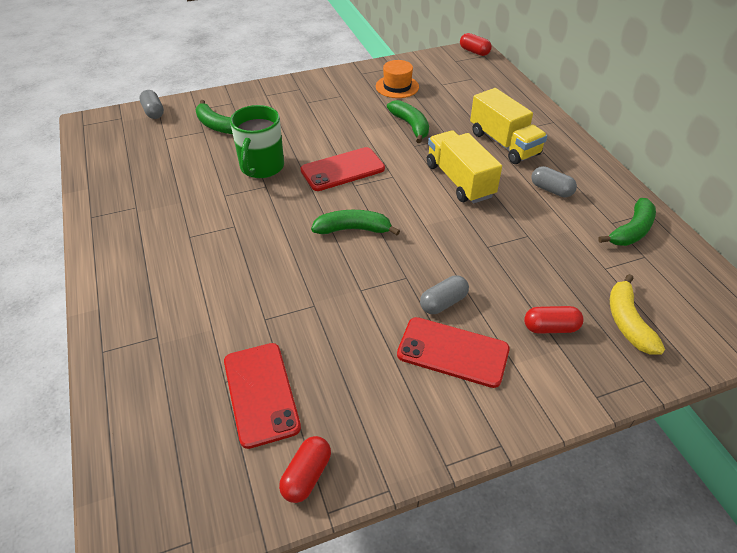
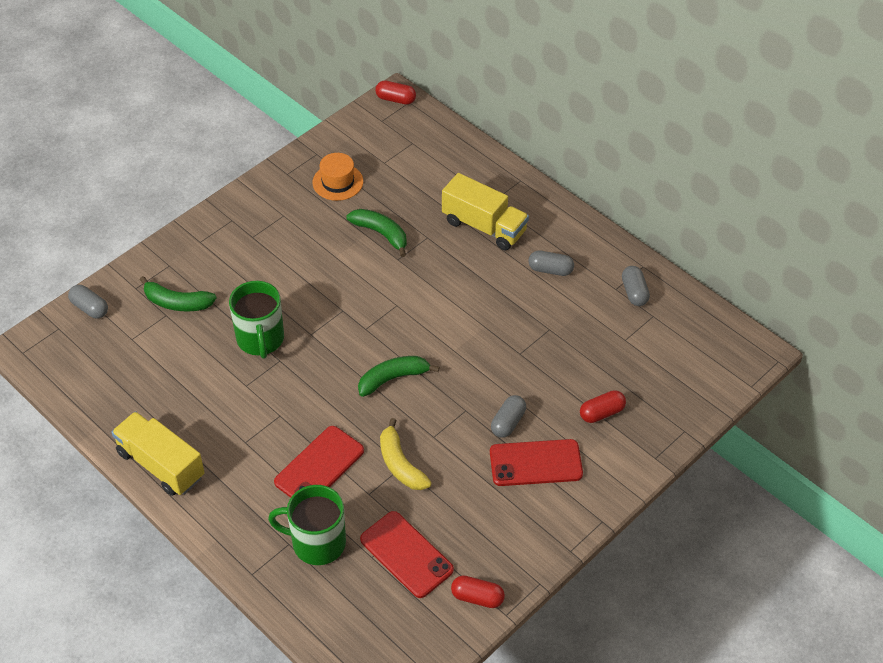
camera: 25 degrees left, 5 degrees up
(183, 346) = (317, 543): none -> green mug
(306, 475) = (477, 597): red capsule -> red capsule turned 75 degrees counterclockwise
(342, 169) = (343, 314): red phone -> red phone (319, 466)
(459, 180) = (462, 288): yellow truck -> yellow truck (161, 465)
(627, 322) = (658, 385): yellow banana -> yellow banana (400, 464)
(631, 231) = (634, 292): green banana -> grey capsule

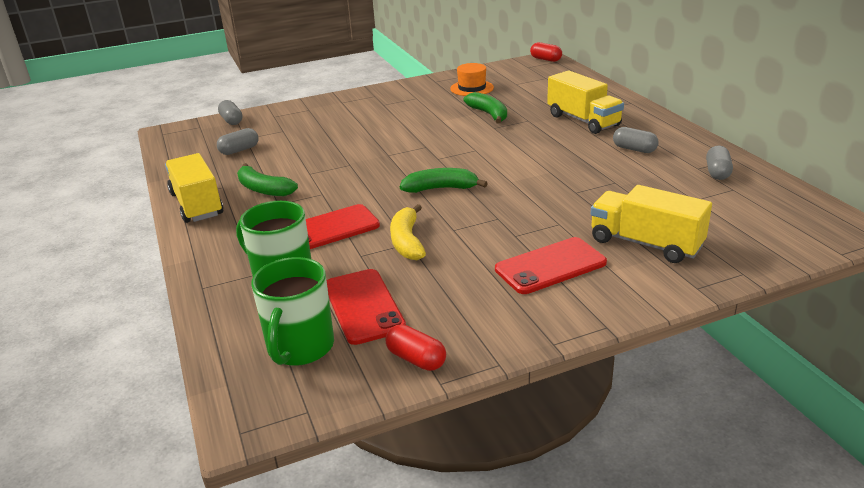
camera: 25 degrees right, 20 degrees down
(177, 303) = (297, 126): green banana -> green banana (263, 189)
(260, 339) = (344, 152): green mug -> green mug (300, 347)
(508, 422) = (537, 233): grey capsule -> grey capsule (239, 150)
(535, 463) = (550, 266): red phone -> red phone turned 45 degrees counterclockwise
(601, 413) = (645, 243): red capsule -> yellow truck

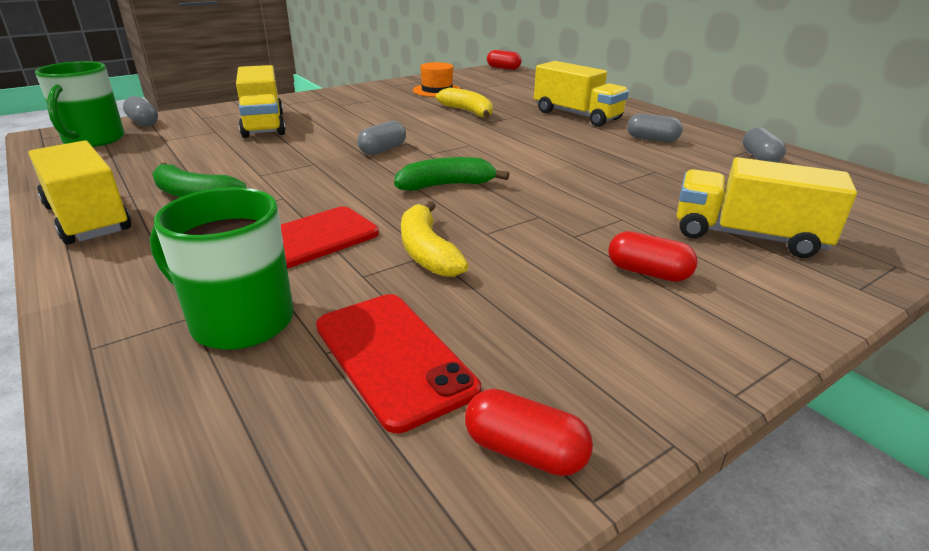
camera: 15 degrees left, 0 degrees up
(239, 150) = (155, 152): grey capsule -> grey capsule (383, 150)
(300, 347) = (294, 451): green mug -> green mug (93, 140)
(319, 125) = (263, 125): none -> yellow truck
(489, 114) = (468, 112): green banana -> yellow banana
(550, 266) = (648, 273): red phone -> red capsule

